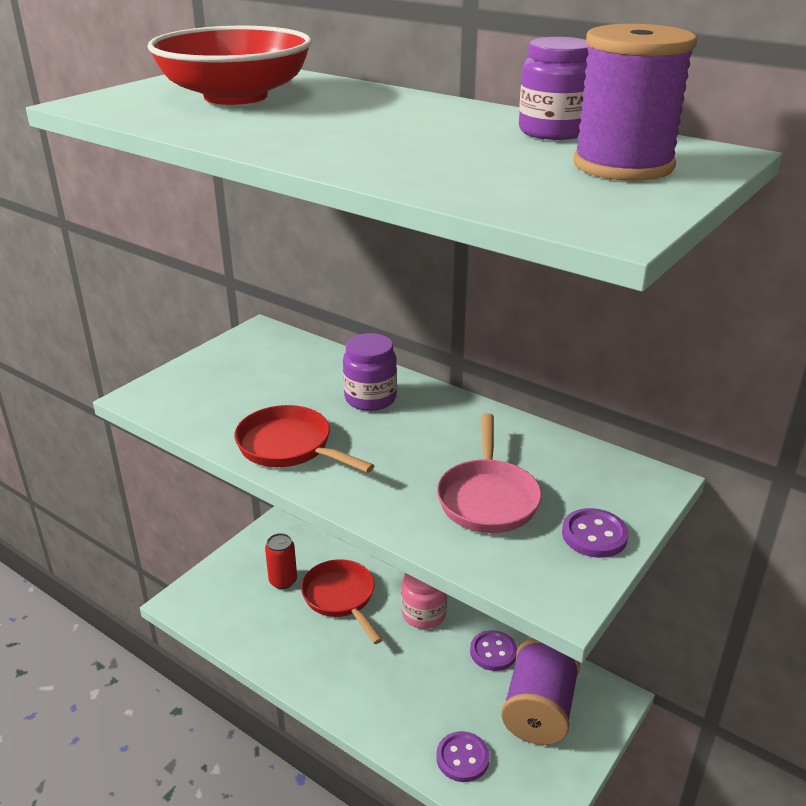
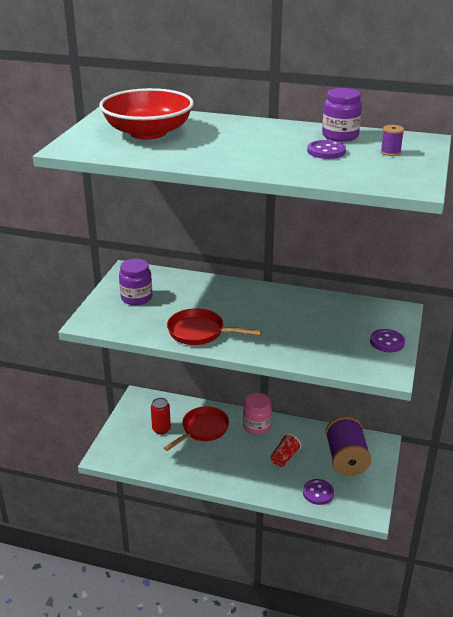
camera: 20 degrees left, 0 degrees up
(341, 598) = (203, 429): red pan -> red pan turned 90 degrees clockwise
(370, 398) = (225, 297): purple jar -> purple jar (136, 298)
(440, 678) = (284, 457): none -> red cup
(488, 498) = (324, 336): pink pan -> none
(493, 652) = (306, 436): purple button -> purple button (326, 151)
(623, 165) = (390, 152): purple spool -> purple spool, size x0.41

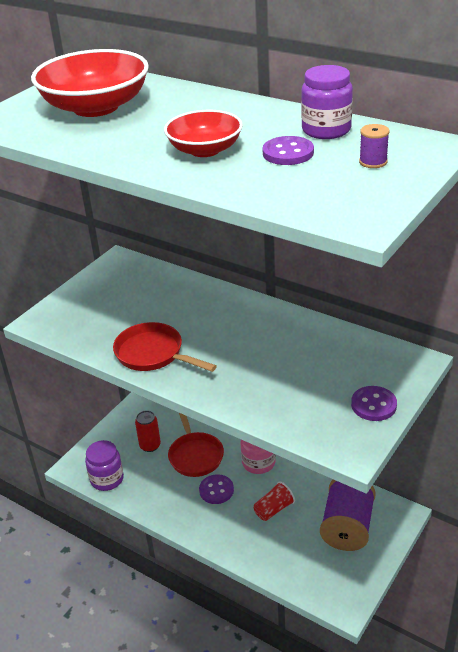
camera: 20 degrees right, 5 degrees up
(136, 298) = (108, 297): purple jar -> purple jar (107, 479)
(203, 429) = (195, 455): red pan -> red pan turned 105 degrees clockwise
(263, 154) = (205, 150): none -> red bowl
(318, 493) = (294, 564): purple button -> purple button (216, 490)

